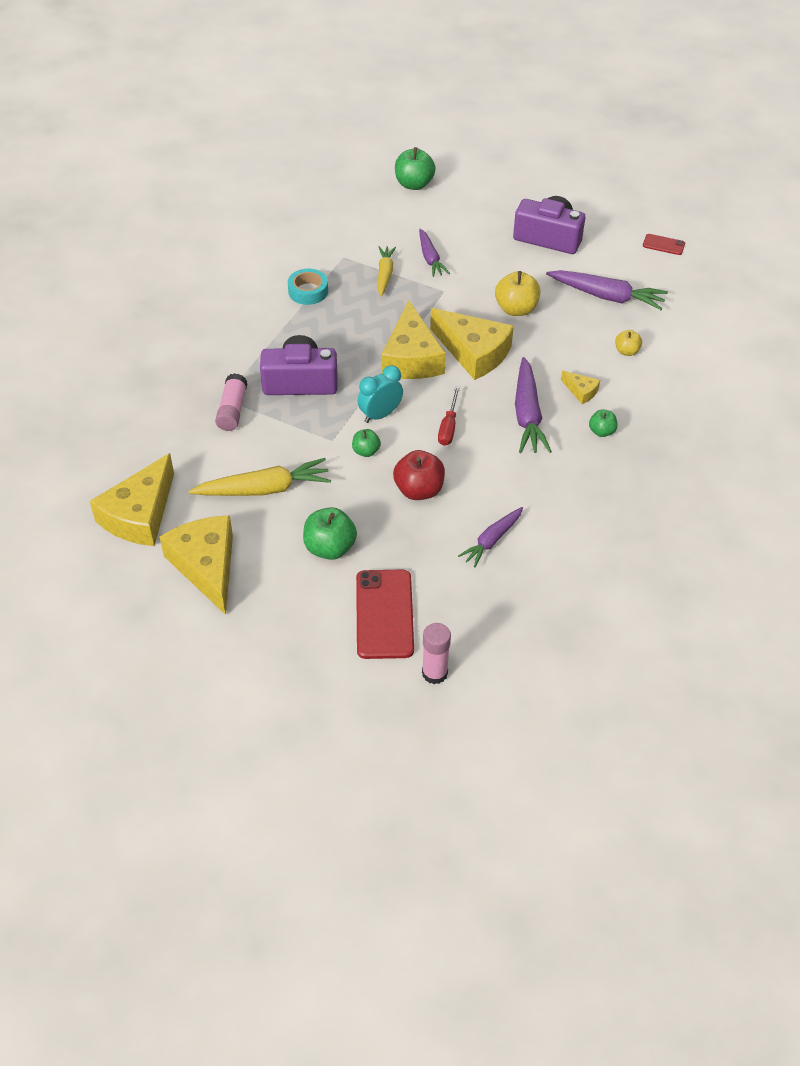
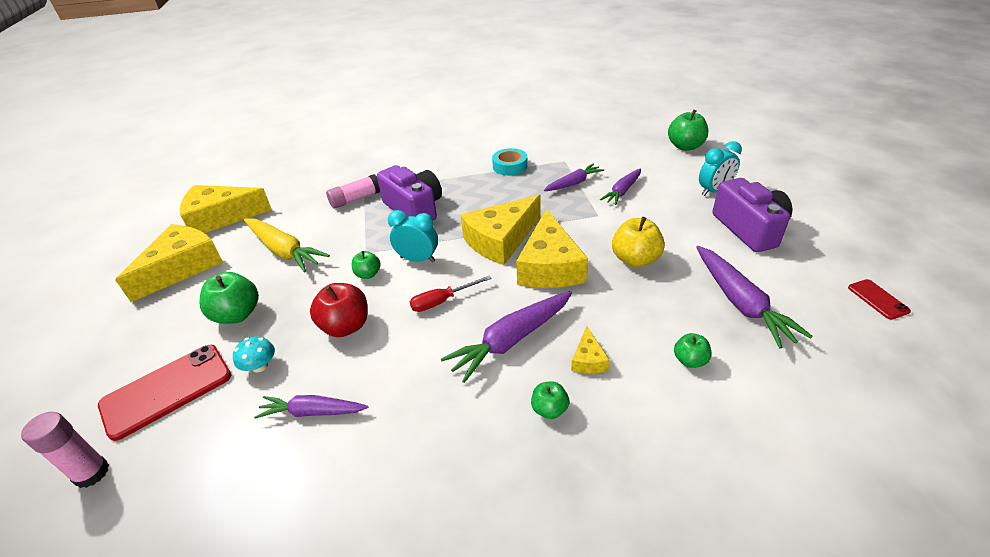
camera: 55 degrees right, 10 degrees down
(385, 274) = (573, 183): yellow carrot -> purple carrot
(413, 553) = (260, 366): none -> turquoise mushroom
(489, 218) = (714, 191): none -> turquoise clock
(626, 351) = (690, 360): yellow apple -> green apple

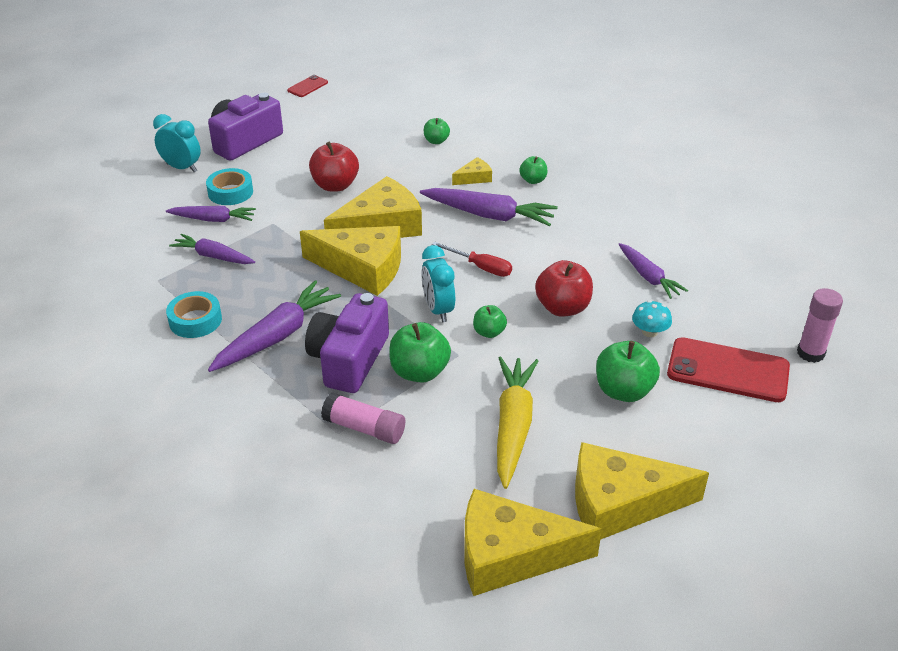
camera: 125 degrees left, 0 degrees up
(220, 217) = (510, 555): yellow cheese -> yellow cheese turned 135 degrees clockwise
(635, 259) = (335, 185): yellow apple -> red apple
(658, 205) = (230, 192): none -> turquoise tape
(685, 146) = (77, 202): green apple -> green apple (419, 372)
(740, 302) = (355, 132): purple carrot -> purple carrot (277, 336)

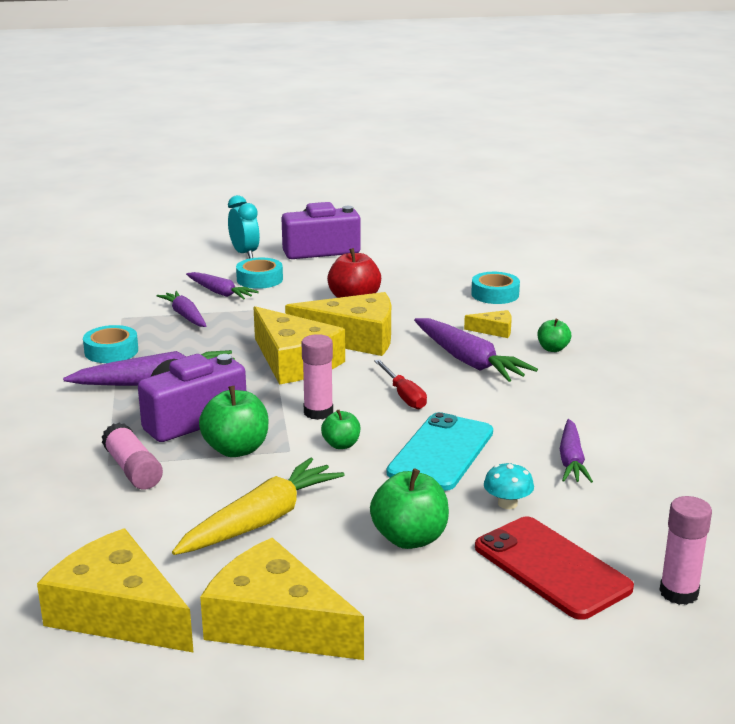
camera: 35 degrees right, 15 degrees down
(307, 86) = (428, 228): red phone -> none
(436, 141) = (495, 294): green apple -> turquoise tape
(438, 310) = (318, 412): turquoise clock -> pink glue stick
(562, 308) = (441, 452): red apple -> turquoise phone

